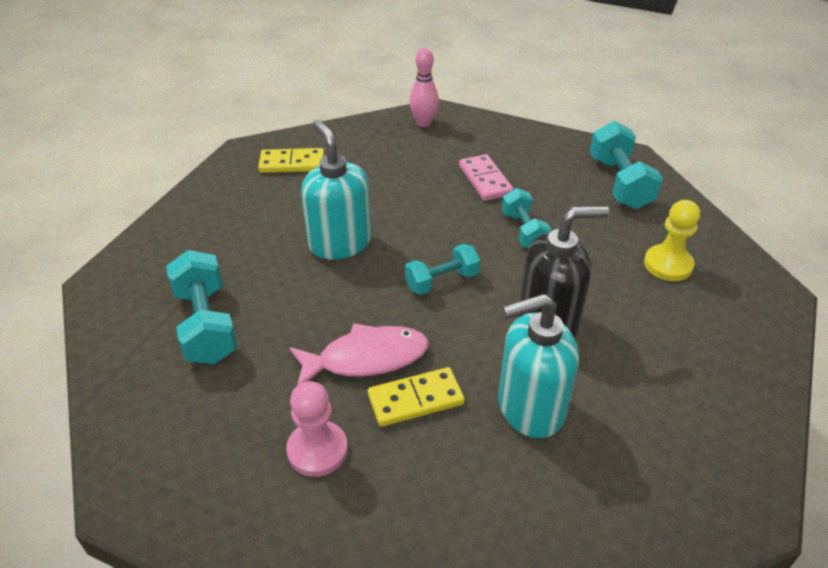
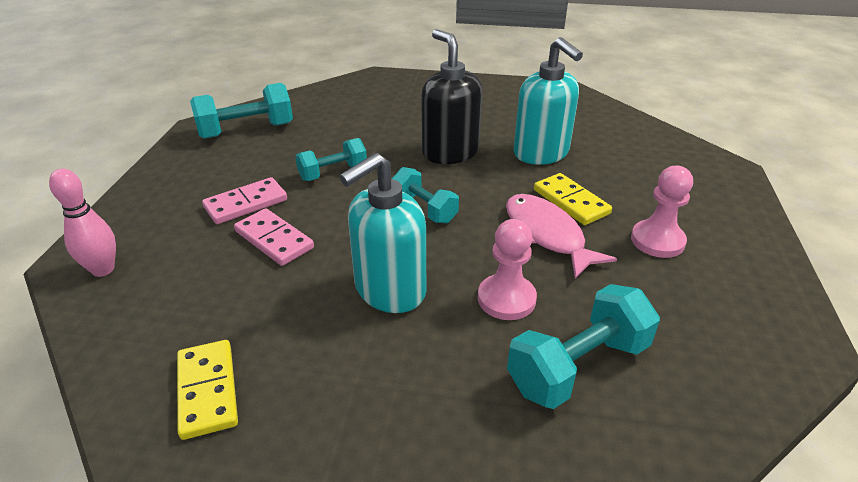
camera: 105 degrees left, 5 degrees down
(296, 305) = (506, 299): none -> pink pawn
(428, 192) = (274, 239): none -> pink domino
(668, 265) = (359, 109): yellow pawn -> none

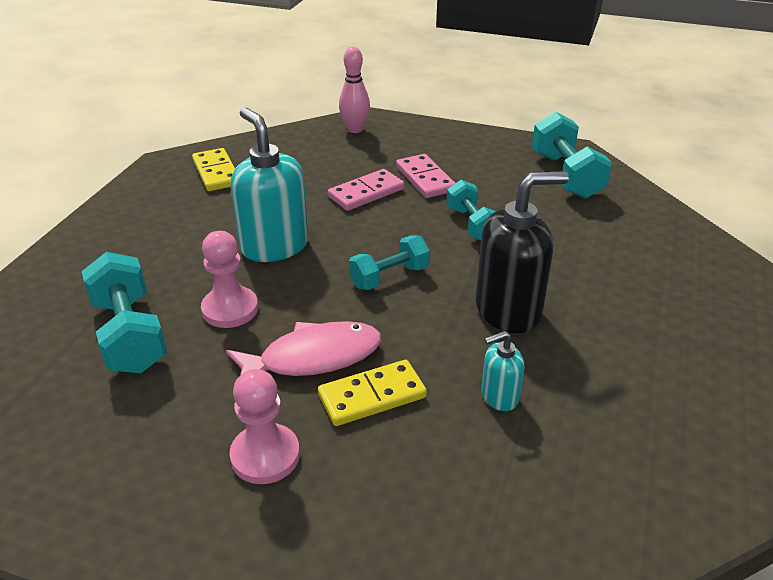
camera: 100 degrees right, 0 degrees up
(208, 390) = (216, 172): yellow domino -> yellow domino turned 75 degrees clockwise
(541, 153) = (499, 396): turquoise soap dispenser -> turquoise soap dispenser, size x0.50

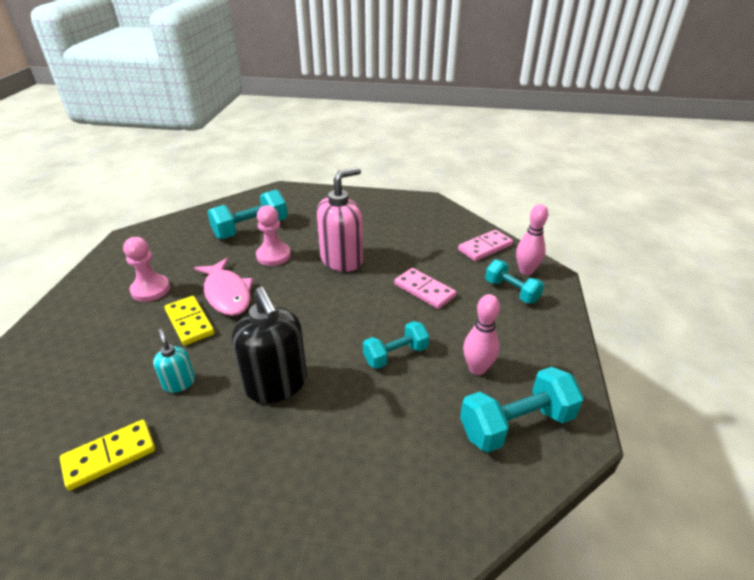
camera: 80 degrees right, 0 degrees up
(216, 172) = (424, 221): yellow domino -> yellow domino (109, 456)
(274, 246) = (342, 260): turquoise soap dispenser -> pink soap dispenser
(389, 277) = (313, 315): turquoise dumbbell -> turquoise dumbbell (511, 291)
(425, 179) = (460, 320): pink domino -> pink domino (485, 247)
(497, 181) = (477, 368): none -> pink bowling pin

